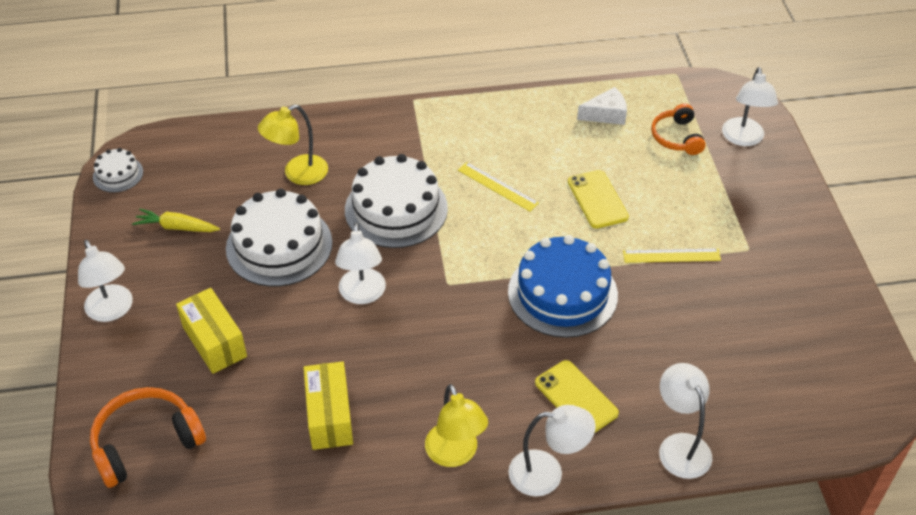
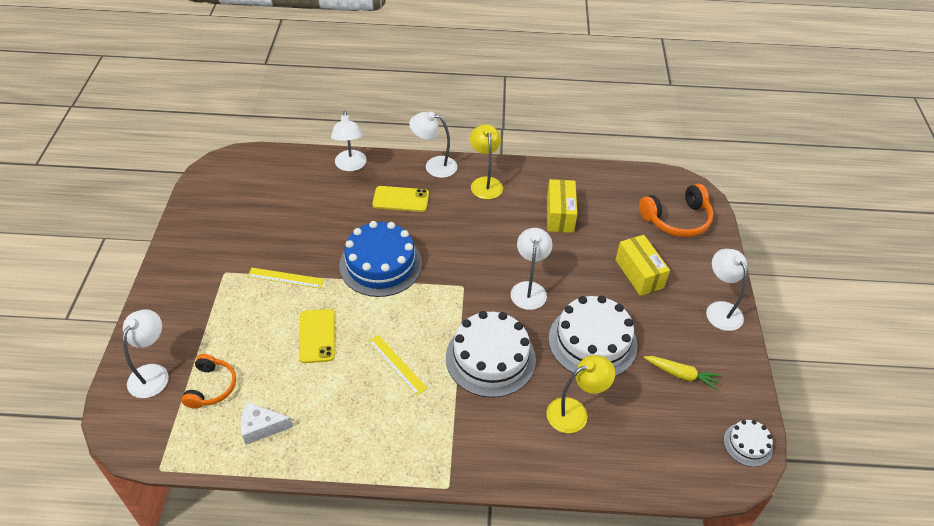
camera: 170 degrees left, 0 degrees up
(576, 398) = (401, 199): yellow phone -> yellow phone turned 60 degrees counterclockwise

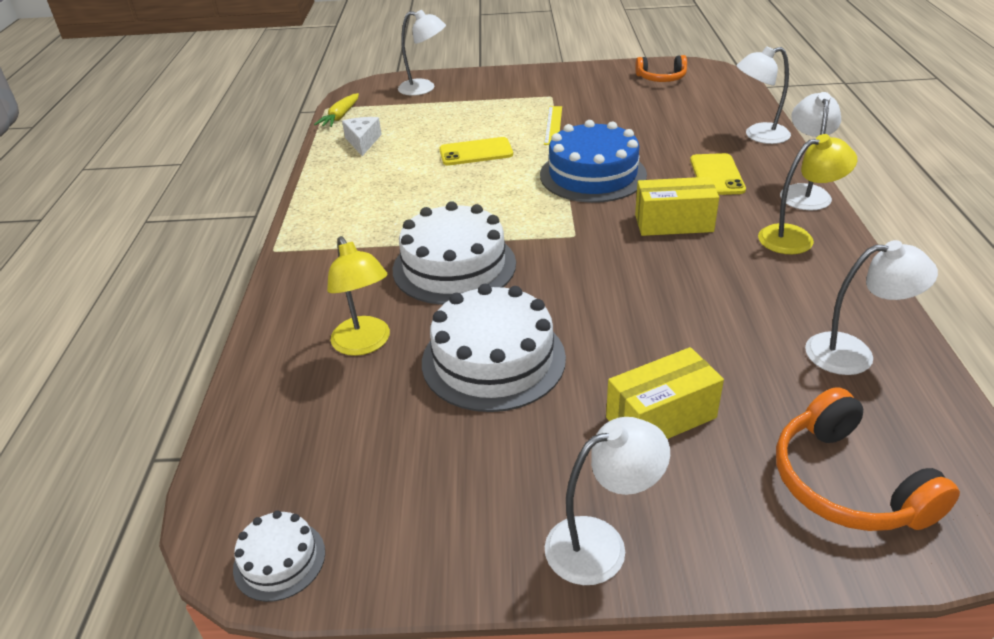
camera: 90 degrees right, 10 degrees down
(211, 387) = (409, 113): orange headphones -> orange headphones (661, 78)
(396, 364) = (440, 202): yellow ruler -> none
(529, 289) = (585, 292): white lamp -> white lamp (853, 354)
(560, 215) = (766, 316): yellow box -> yellow box (673, 223)
(681, 375) = (433, 469): yellow carrot -> yellow carrot (340, 116)

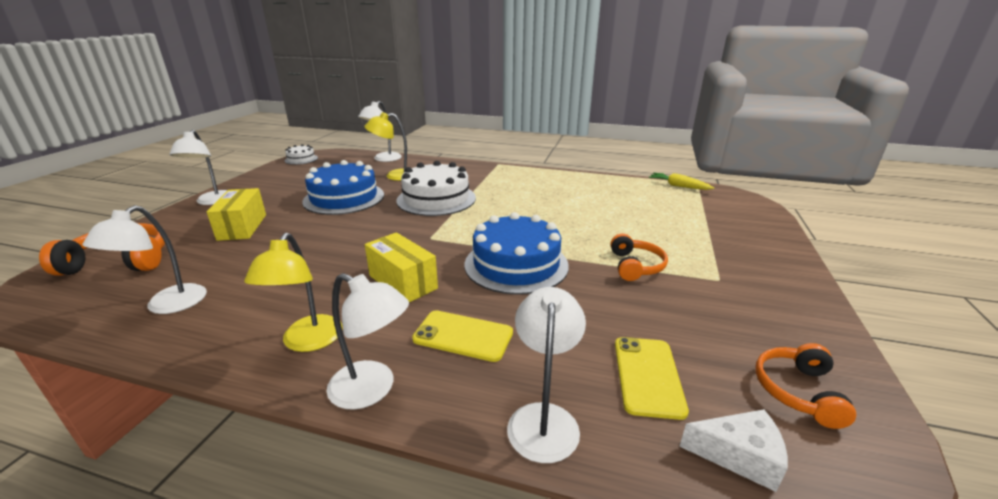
camera: 105 degrees right, 10 degrees down
(363, 142) = (628, 190): white cheese -> white cheese (738, 455)
(424, 88) = (742, 219): white lamp -> white lamp (383, 159)
(476, 152) = (590, 224): yellow phone -> yellow phone (647, 376)
(493, 359) = (344, 198): white cake -> blue cake
(553, 125) = (635, 266): yellow ruler -> orange headphones
(673, 223) = (403, 282): yellow box -> yellow box turned 60 degrees counterclockwise

